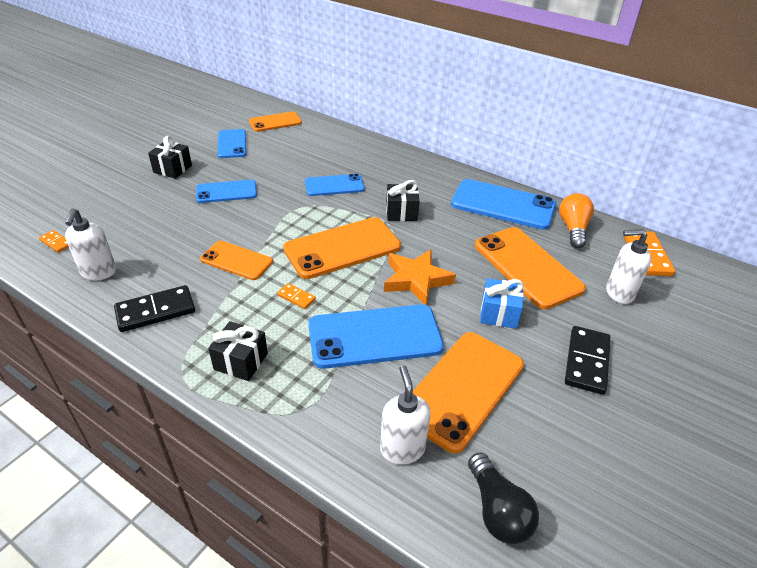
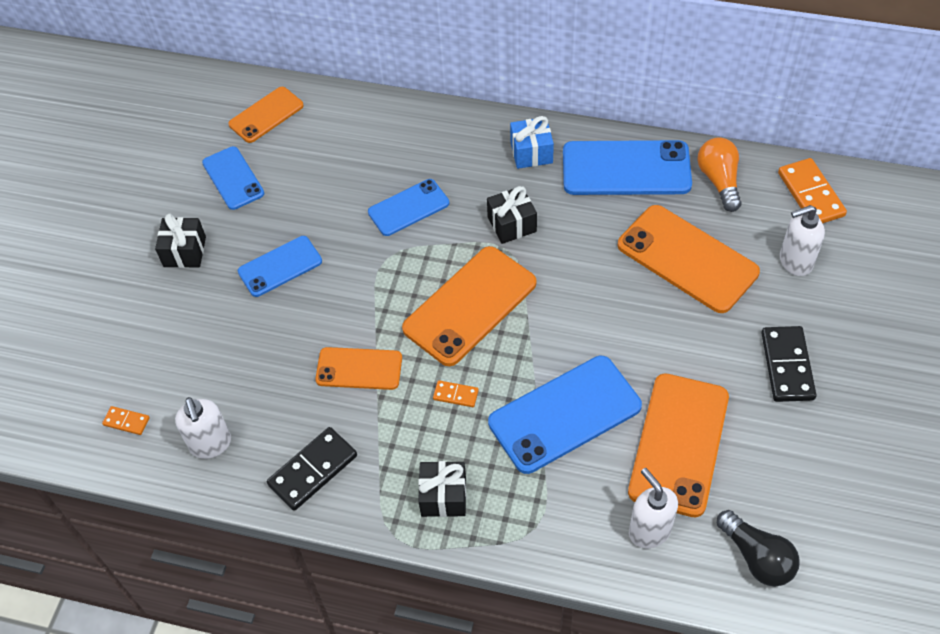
camera: 15 degrees left, 15 degrees up
(416, 279) = (574, 322): orange star -> none
(499, 313) = (680, 336): blue gift -> blue gift (531, 153)

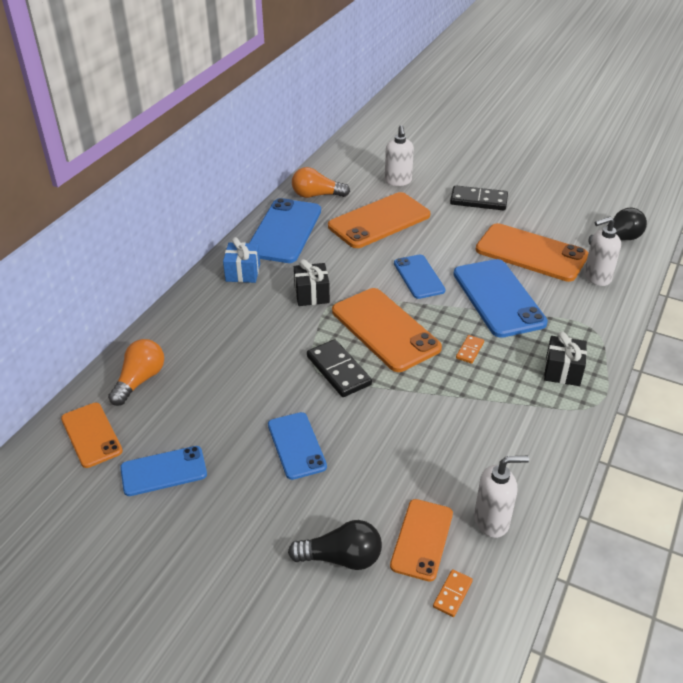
camera: 80 degrees left, 15 degrees down
(156, 330) = (341, 558): none -> black light bulb
(184, 252) = (244, 523): black gift -> none
(313, 470) = (529, 448): black domino -> black domino (338, 370)
(341, 124) = (140, 380): none -> orange light bulb
(359, 369) = (430, 404): orange phone -> orange phone (422, 539)
(408, 208) = (266, 350): blue phone -> blue phone (419, 277)
(810, 194) = (345, 165): orange domino -> none

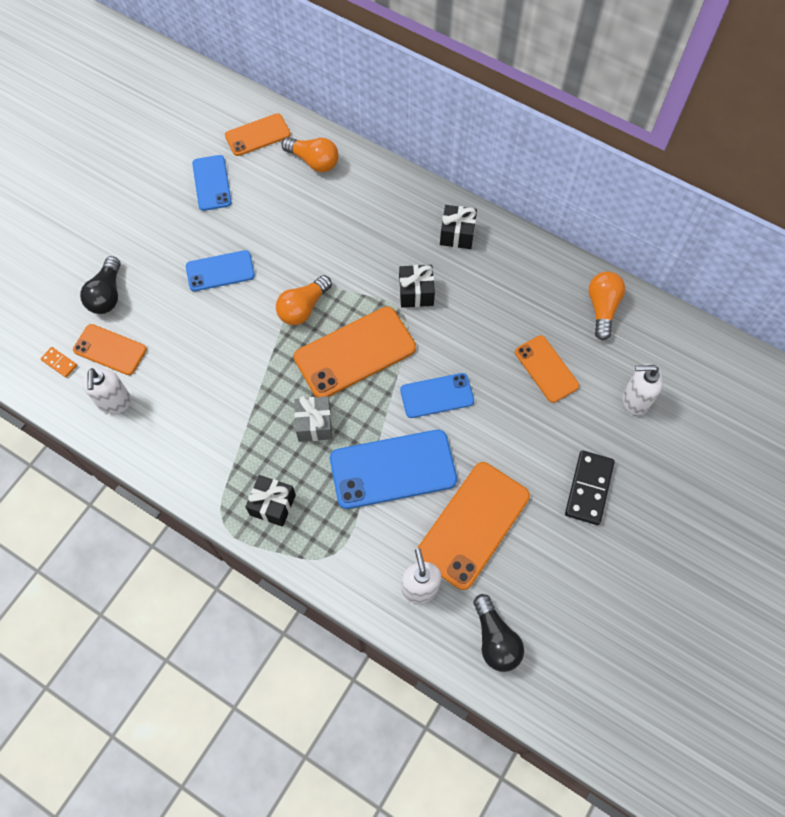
camera: 95 degrees right, 25 degrees up
(243, 272) = (457, 234): blue gift -> black gift
(284, 231) = (529, 273): blue phone -> none
(338, 370) = (303, 308): black domino -> orange light bulb
(379, 221) = (546, 369): orange phone -> orange phone, size x0.60
(469, 350) = (314, 424): orange domino -> grey gift

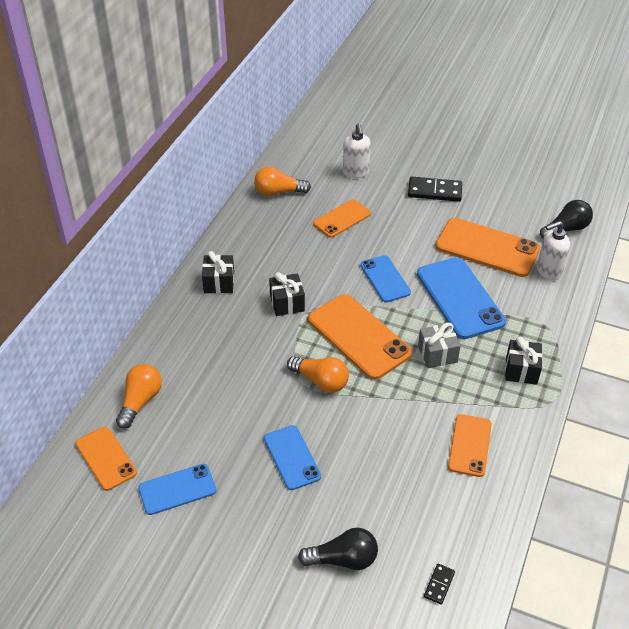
camera: 100 degrees left, 20 degrees down
(59, 363) = (439, 584): orange domino -> black domino
(110, 350) = (409, 538): orange phone -> orange phone (470, 445)
(114, 402) = (467, 517): white soap dispenser -> none

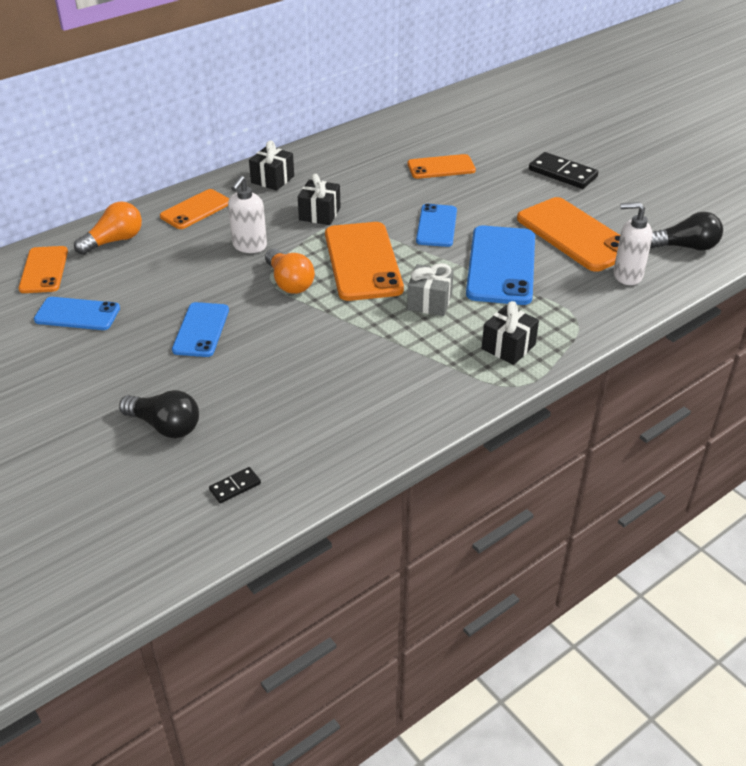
camera: 30 degrees right, 5 degrees down
(278, 192) = (399, 130): orange light bulb -> none
(355, 172) = (492, 136): white soap dispenser -> white soap dispenser (249, 246)
(470, 445) = (386, 387): orange phone -> orange phone (196, 210)

